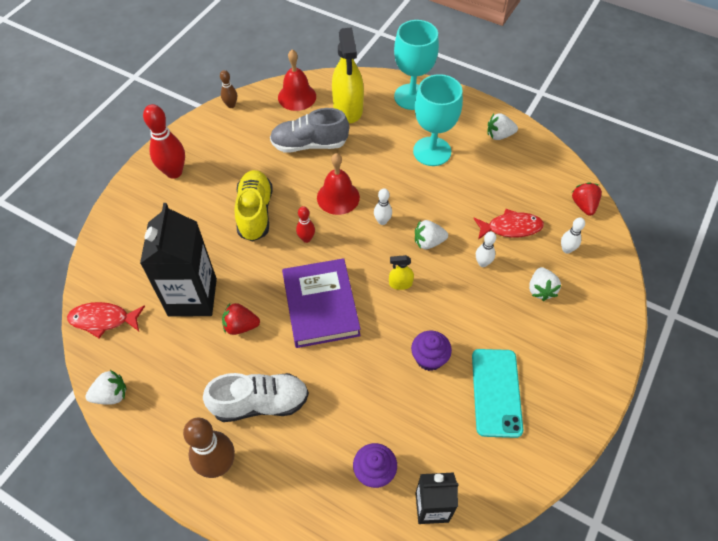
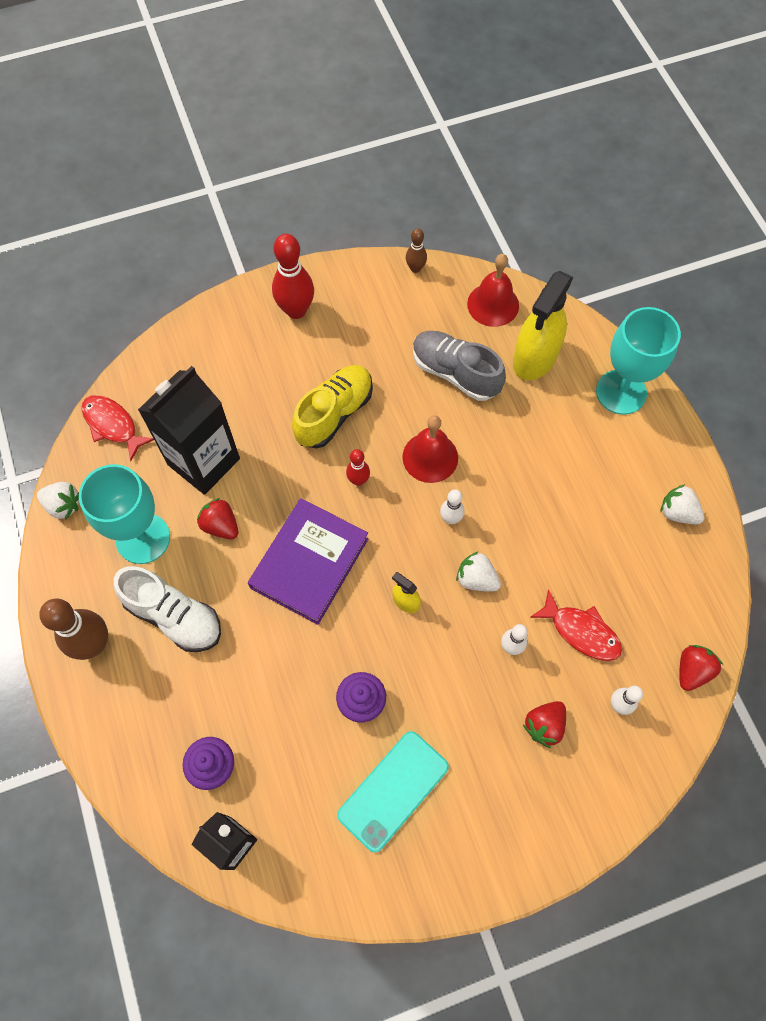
camera: 40 degrees right, 10 degrees up
(432, 151) = (580, 476): turquoise goblet -> turquoise goblet (143, 538)
(540, 290) = (544, 725): white strawberry -> red strawberry

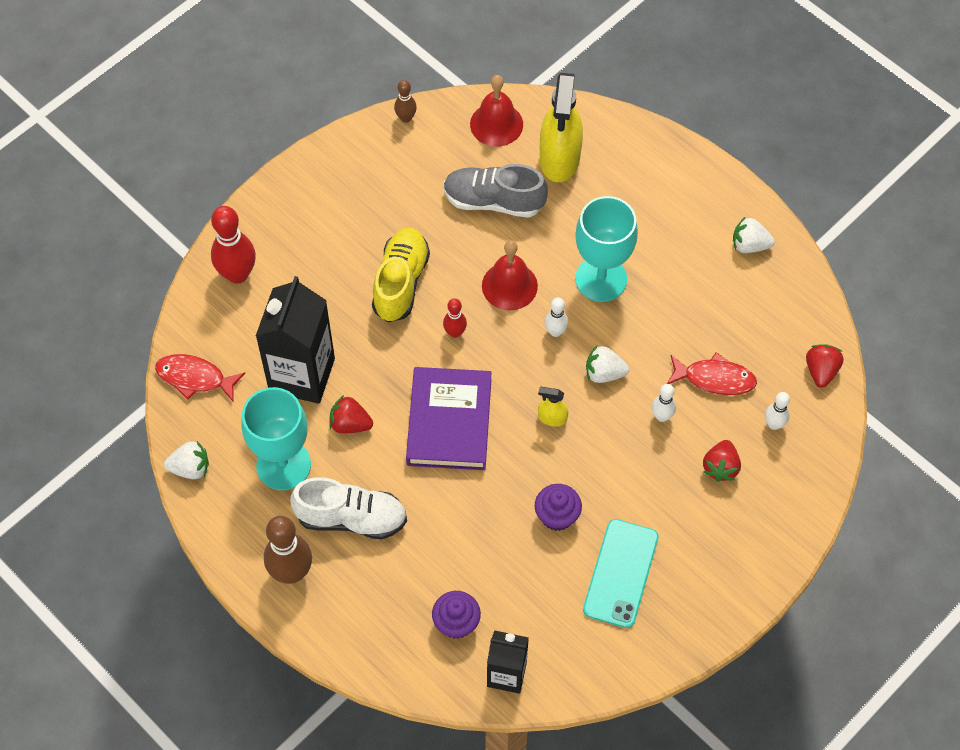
camera: 25 degrees left, 5 degrees down
(296, 310) = (312, 202): red bowling pin -> red bowling pin (237, 274)
(621, 392) = (651, 159): turquoise goblet -> turquoise goblet (601, 279)

